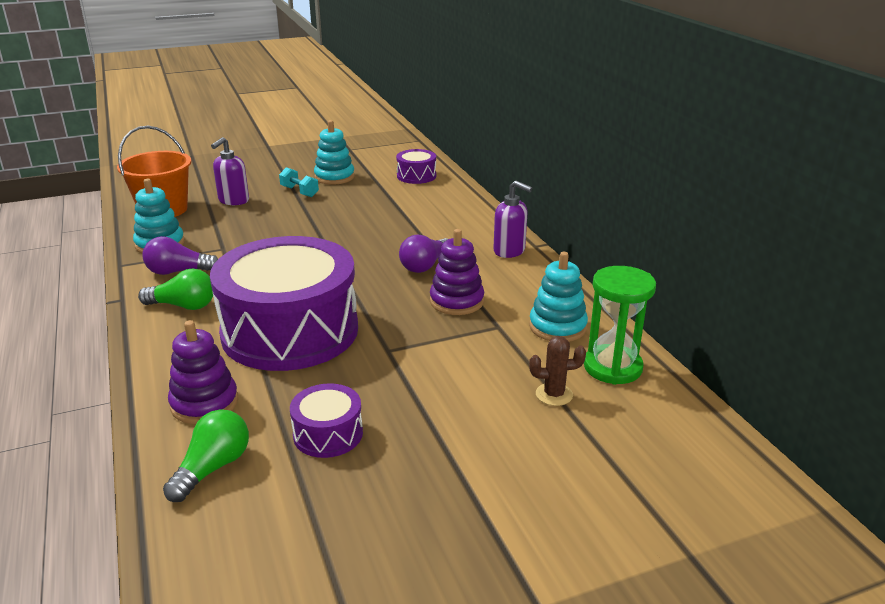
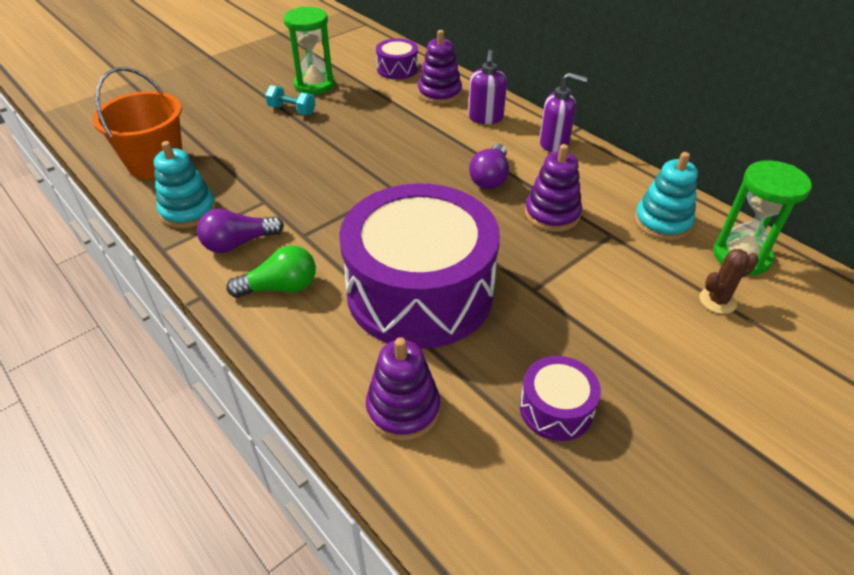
camera: 20 degrees left, 15 degrees up
(213, 468) = (476, 489): green light bulb -> none
(233, 201) = (228, 136): purple soap dispenser -> purple soap dispenser (485, 118)
(334, 177) = (314, 85): turquoise stacking toy -> green hourglass
(437, 198) = (439, 93): none -> purple stacking toy

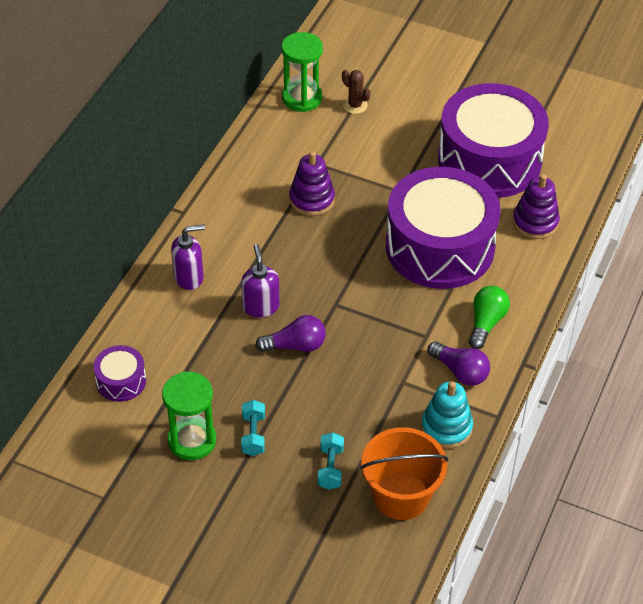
camera: 115 degrees left, 5 degrees up
(222, 137) = (330, 468): none -> turquoise dumbbell
(280, 287) = (486, 323): green light bulb -> green light bulb turned 60 degrees clockwise
(439, 93) = (158, 327): purple stacking toy -> none
(490, 178) = (284, 247): purple light bulb -> purple light bulb (295, 345)
(554, 143) = (208, 220): purple soap dispenser -> purple soap dispenser (261, 306)
(556, 409) = (489, 160): purple drum -> purple drum, size x2.36
(662, 222) = (286, 140): turquoise stacking toy -> none

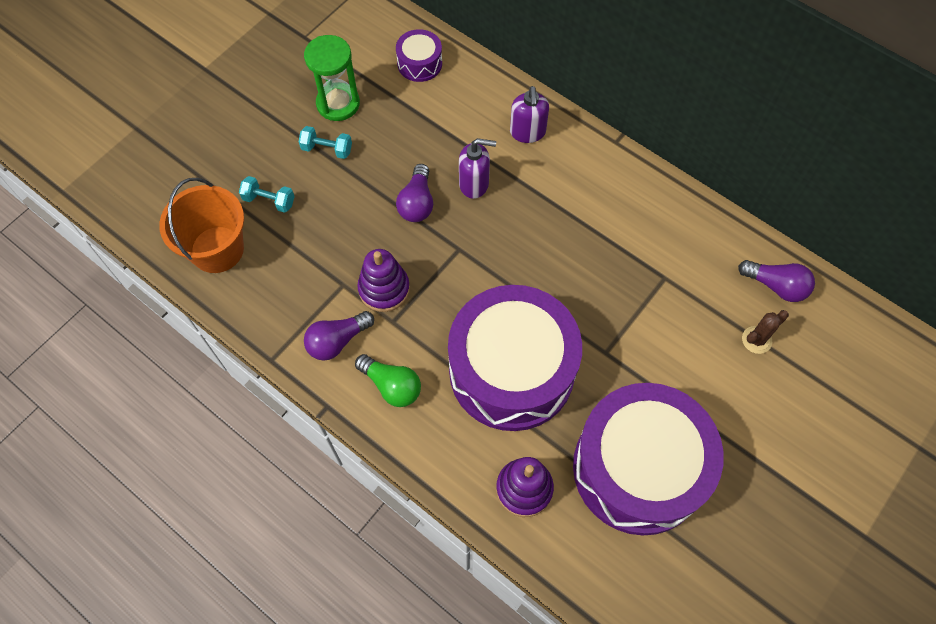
camera: 105 degrees right, 15 degrees up
(302, 98) = (776, 286): green hourglass -> purple light bulb
(312, 199) = (610, 260): purple stacking toy -> purple stacking toy (384, 289)
(446, 427) = (275, 308): turquoise stacking toy -> none

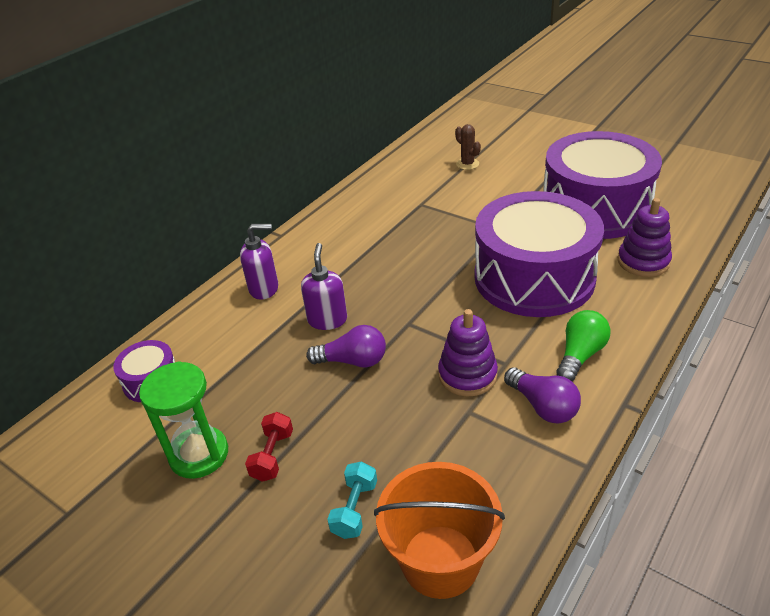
camera: 90 degrees left, 25 degrees down
(327, 149) = (272, 456): turquoise dumbbell -> red dumbbell
(776, 286) = (419, 158): purple light bulb -> none

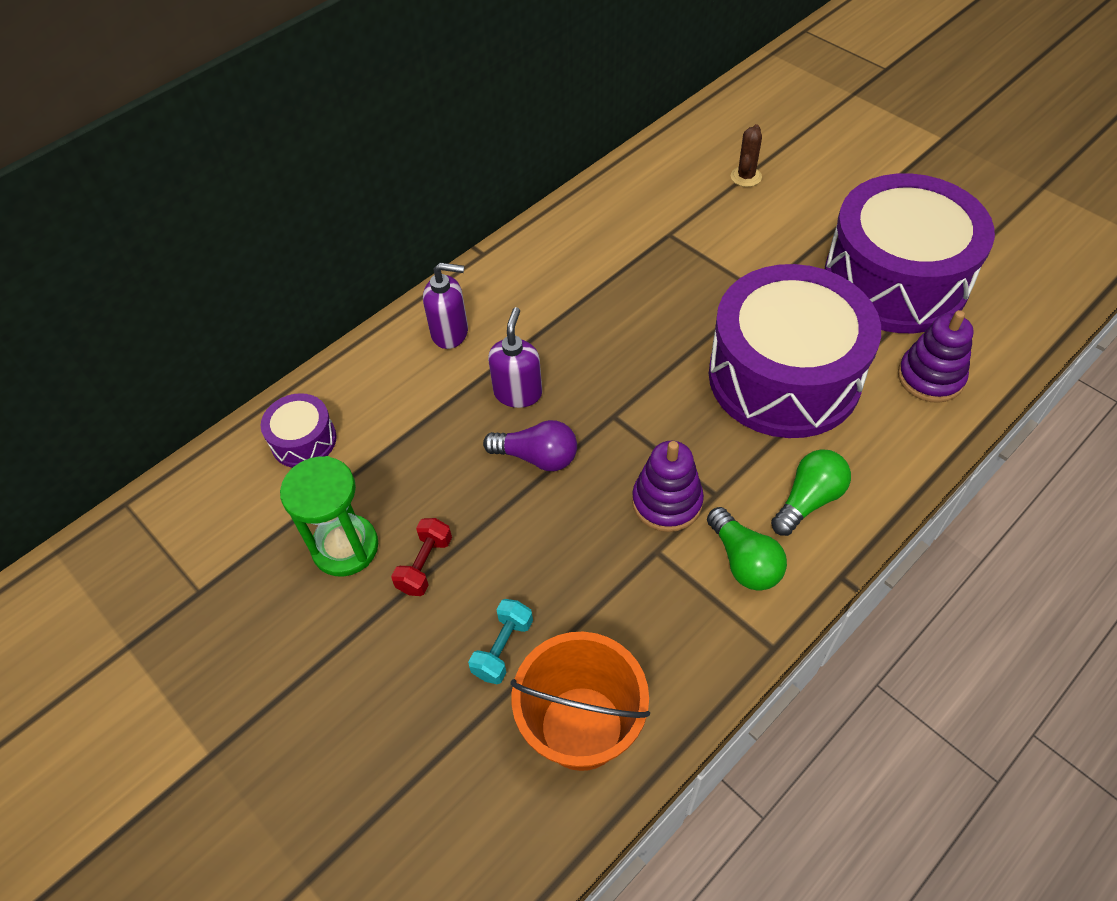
camera: 10 degrees right, 15 degrees up
(467, 164) = (746, 177): brown cactus -> brown cactus turned 45 degrees clockwise
(543, 406) = (744, 561): purple light bulb -> green light bulb

